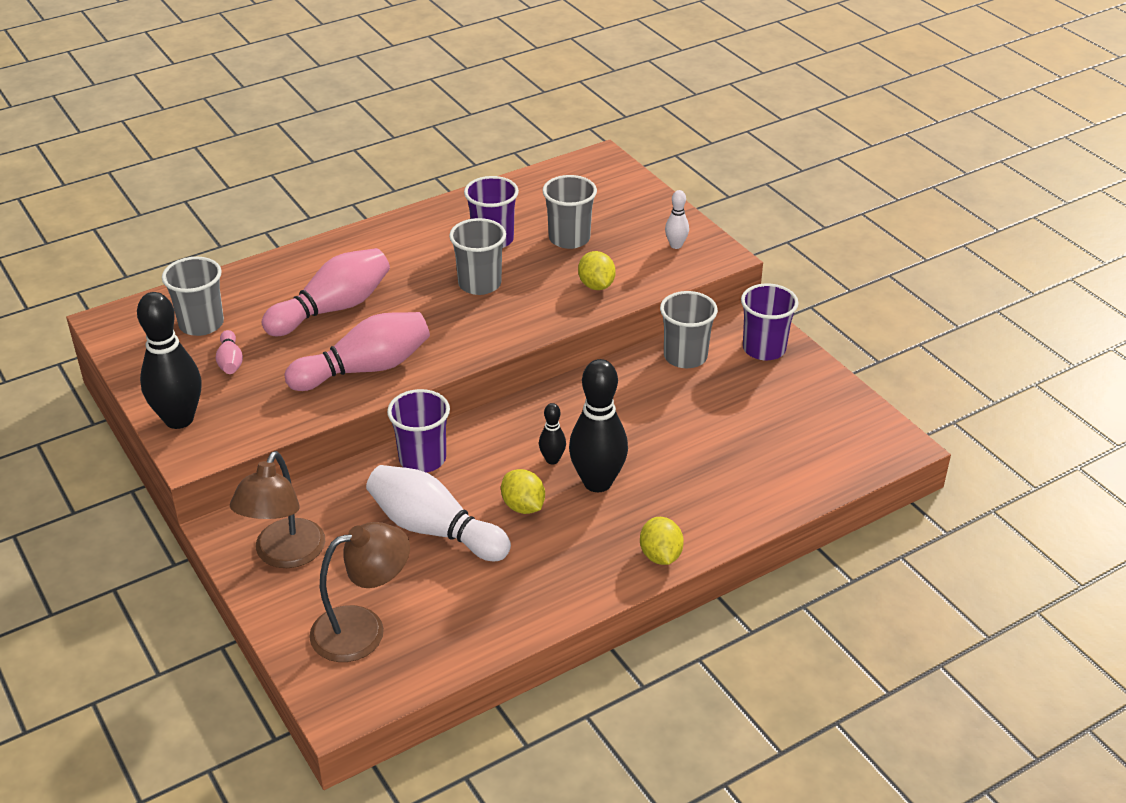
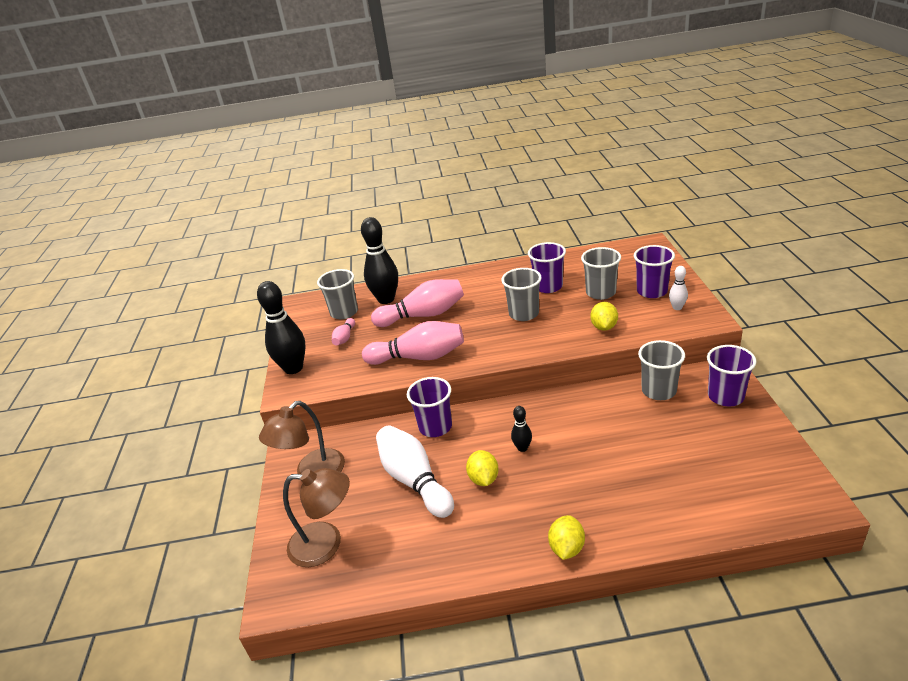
camera: 30 degrees right, 5 degrees down
(597, 482) = (546, 473): black bowling pin -> black bowling pin (386, 299)
(635, 227) = (652, 291): none -> purple cup

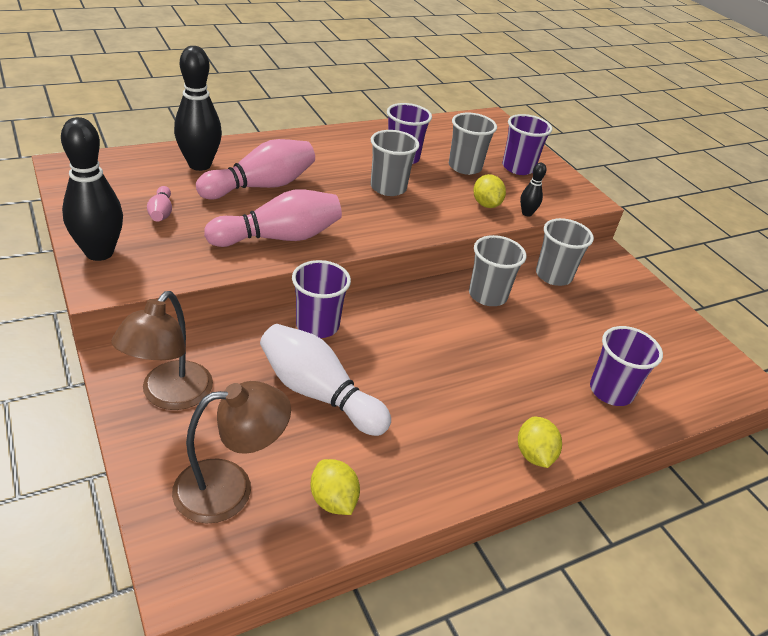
camera: 30 degrees left, 5 degrees up
(344, 312) = (145, 179): grey cup -> grey cup (487, 295)
(483, 479) = (405, 384): yellow lemon -> yellow lemon (333, 500)
(522, 448) = (435, 345): black bowling pin -> black bowling pin (527, 213)
(677, 307) = (552, 186): white bowling pin -> none
(725, 396) = (620, 280): purple cup -> purple cup (611, 391)

